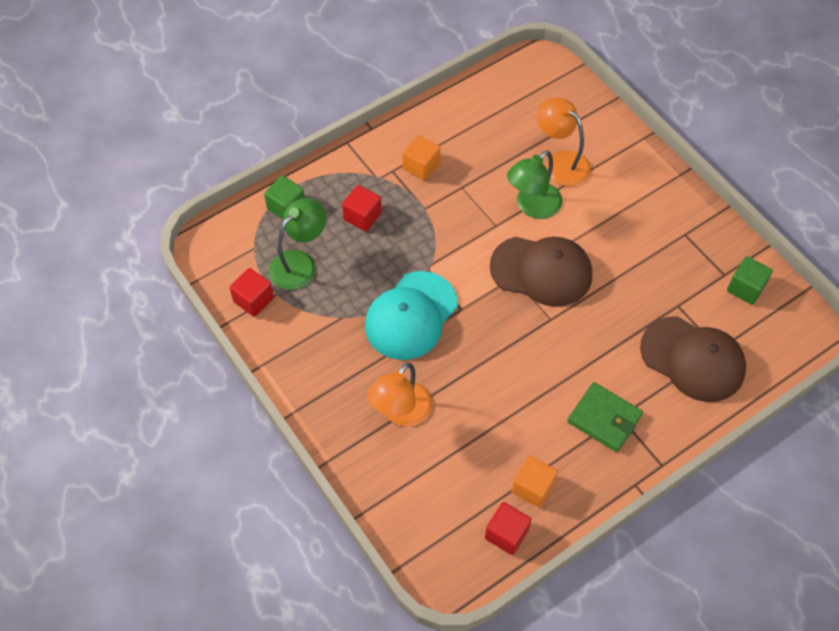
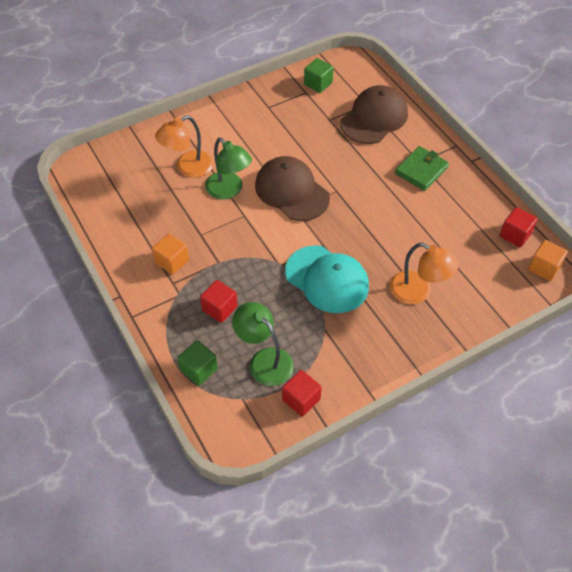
camera: 85 degrees left, 5 degrees down
(532, 487) = (477, 216): orange cube -> orange cube (544, 268)
(541, 271) = (291, 191): brown cap -> brown cap turned 60 degrees counterclockwise

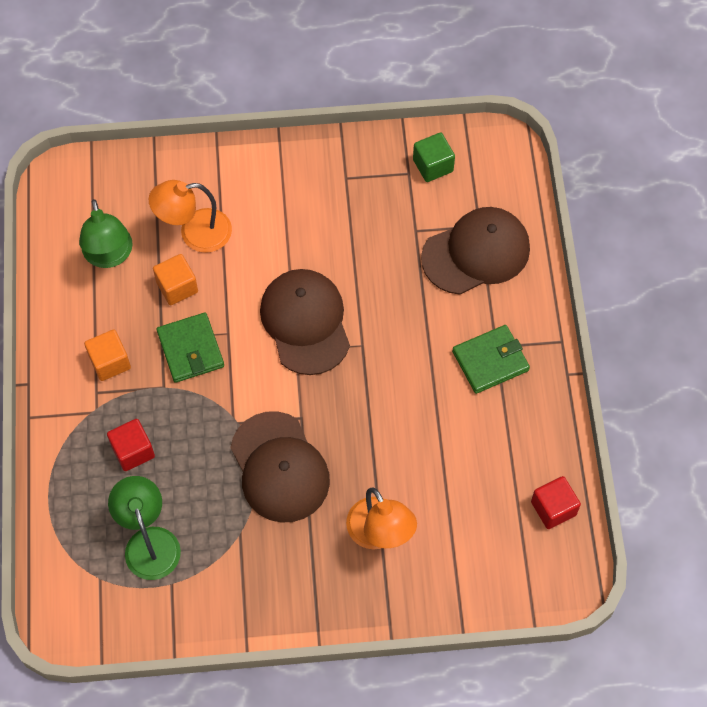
camera: 25 degrees right, 10 degrees up
(199, 369) = (70, 520): green cube -> none
(224, 233) = (190, 349): none -> green wallet
(229, 190) = (228, 288): green lamp -> green lamp (109, 256)
(301, 399) = (164, 610): red cube -> none
(327, 279) = (279, 467): turquoise cap -> brown cap
(544, 268) = (560, 571): orange cube -> orange cube (177, 287)

